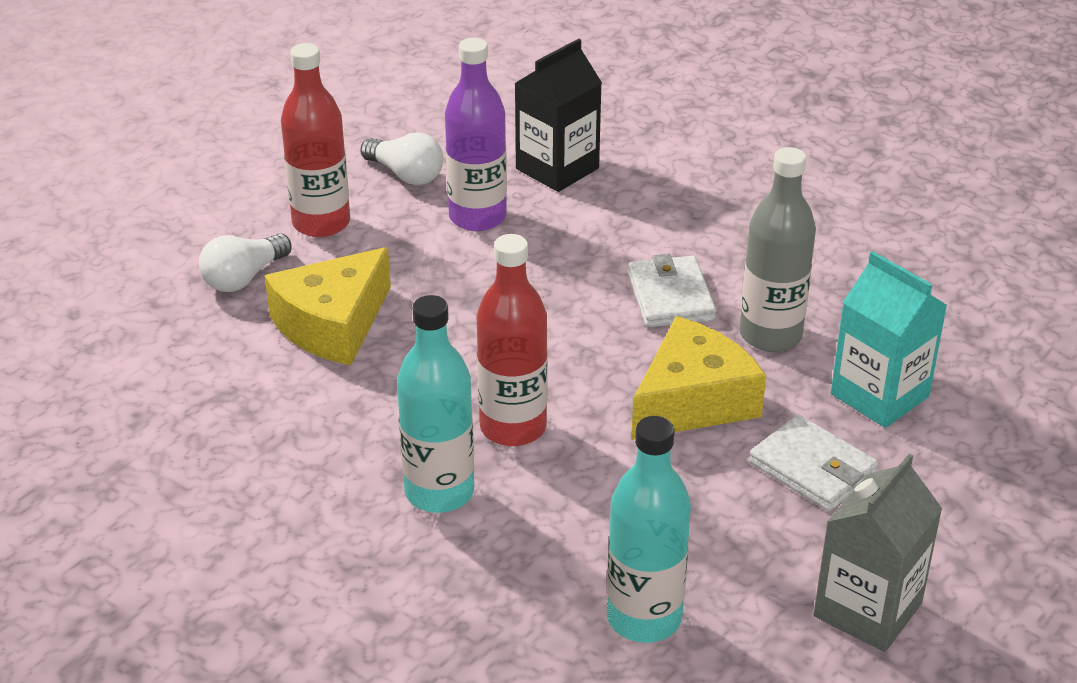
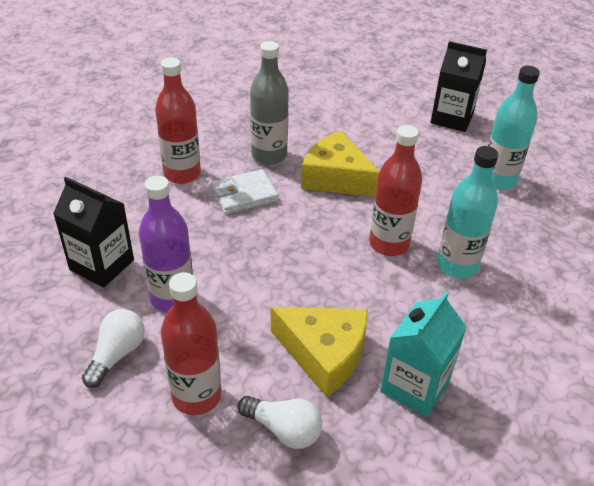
camera: 105 degrees left, 5 degrees up
(735, 243) = (182, 174): none -> red bottle
(812, 468) = (369, 136): white wallet -> none
(867, 609) = (452, 118): grey carton -> black carton
(879, 395) = (306, 119): turquoise carton -> turquoise carton (415, 386)

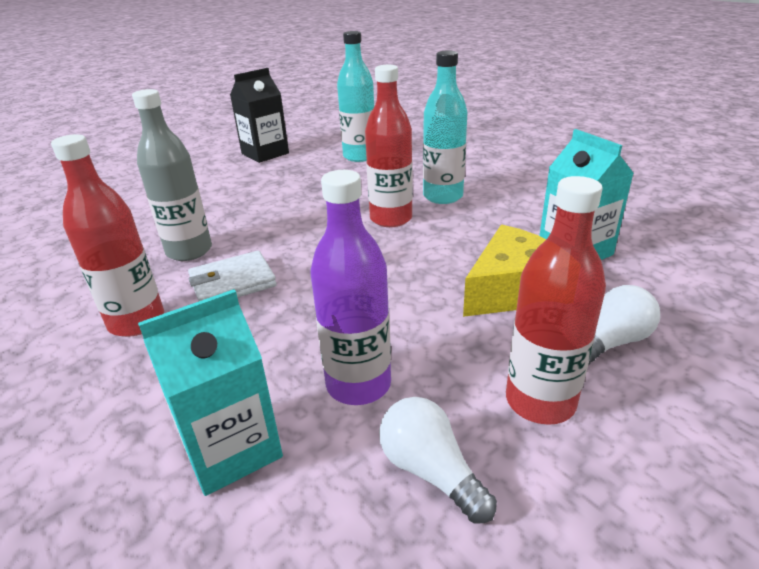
camera: 60 degrees left, 10 degrees down
(102, 265) = (231, 448): black carton -> turquoise carton
(244, 195) = (233, 283): white wallet -> white wallet turned 60 degrees clockwise
(336, 178) = (273, 222): yellow cheese -> none

